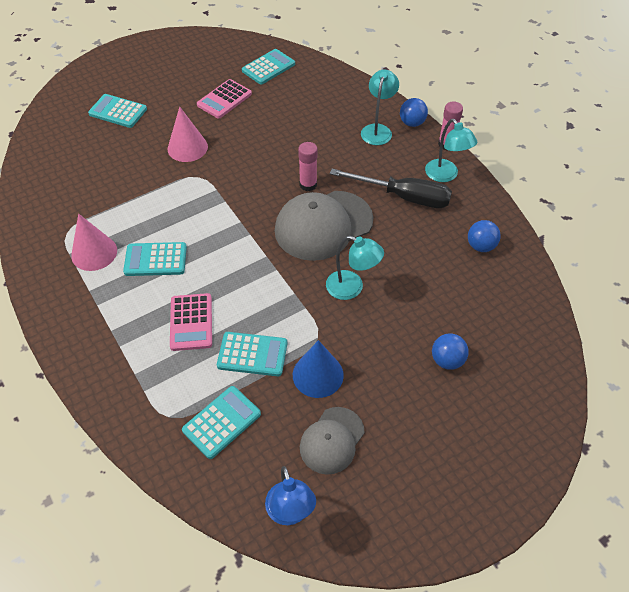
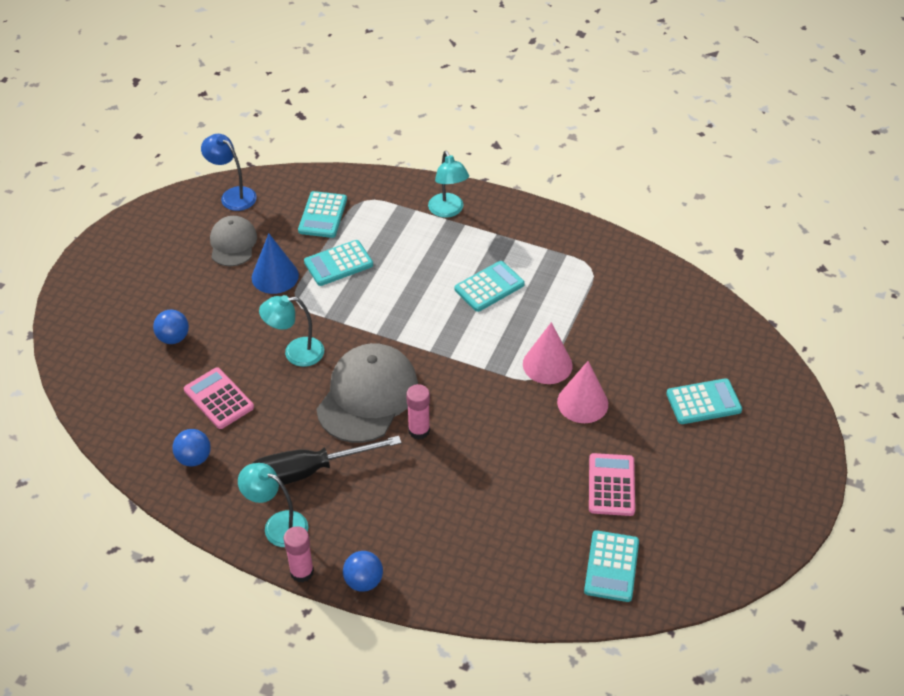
camera: 145 degrees right, 5 degrees down
(94, 253) = (547, 265): pink cone -> pink cone (547, 364)
(191, 322) = (408, 260): pink calculator -> pink calculator (218, 399)
(377, 130) = (397, 546): turquoise lamp -> turquoise lamp (448, 211)

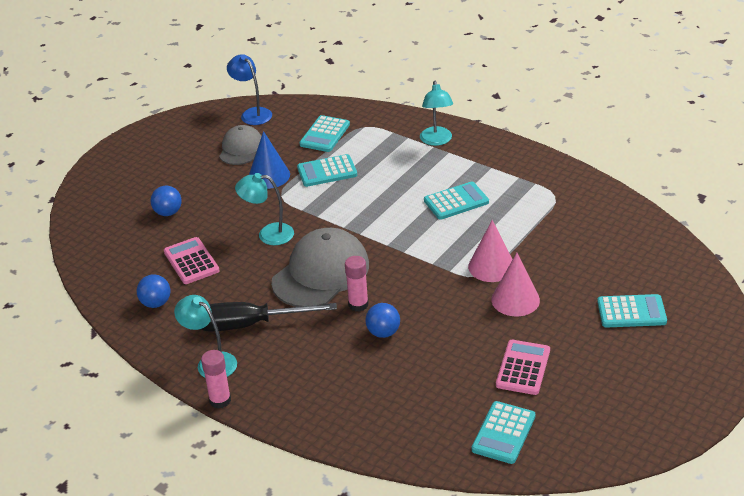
camera: 15 degrees right, 10 degrees down
(363, 581) = (272, 415): blue ball -> blue ball (383, 332)

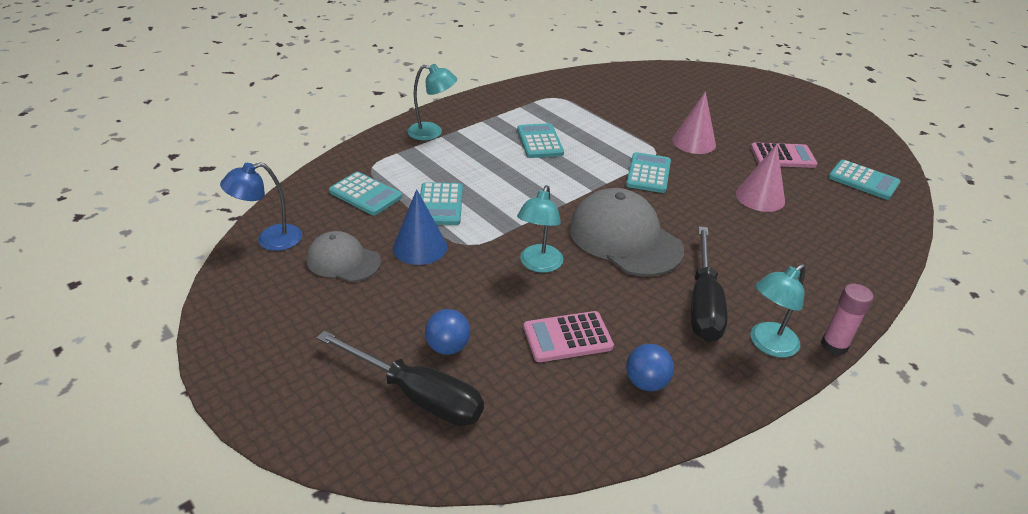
camera: 80 degrees left, 0 degrees up
(124, 211) = (417, 395): none -> black screwdriver
(358, 304) = (683, 223): pink glue stick -> none
(383, 332) = (729, 216): blue ball -> none
(491, 266) = (644, 144): pink cone -> pink cone (760, 197)
(523, 368) = (782, 156): pink calculator -> pink calculator turned 150 degrees clockwise
(631, 312) = (718, 100): turquoise calculator -> turquoise calculator (648, 173)

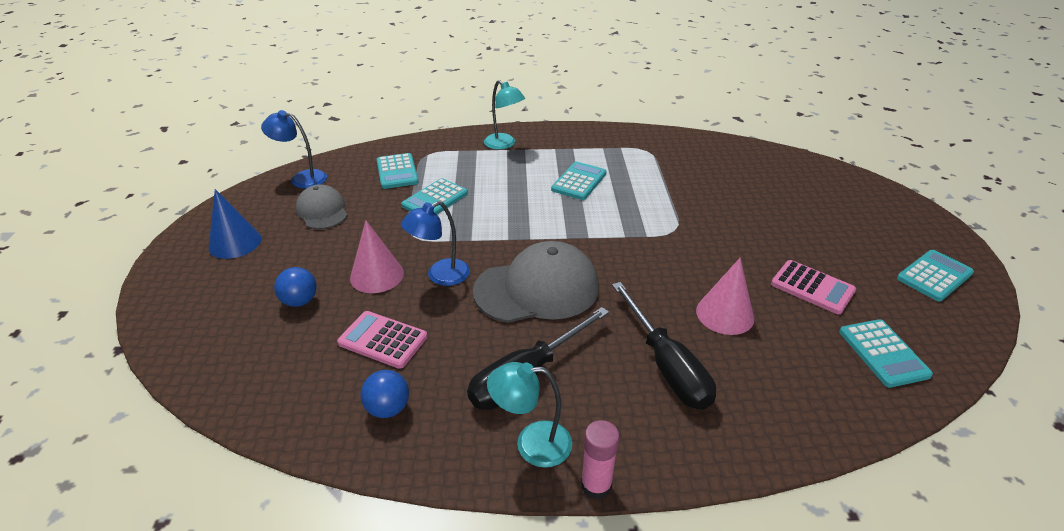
camera: 40 degrees right, 0 degrees up
(417, 395) = (239, 322): black screwdriver -> black screwdriver (666, 365)
(420, 247) = (380, 223): blue cone -> blue cone (235, 243)
(538, 265) = (440, 276): turquoise lamp -> blue lamp
(624, 238) = (537, 289): grey cap -> grey cap turned 75 degrees clockwise
(648, 173) = (639, 245): turquoise calculator -> turquoise calculator (934, 276)
(693, 142) = (727, 236): pink cone -> pink cone (377, 275)

